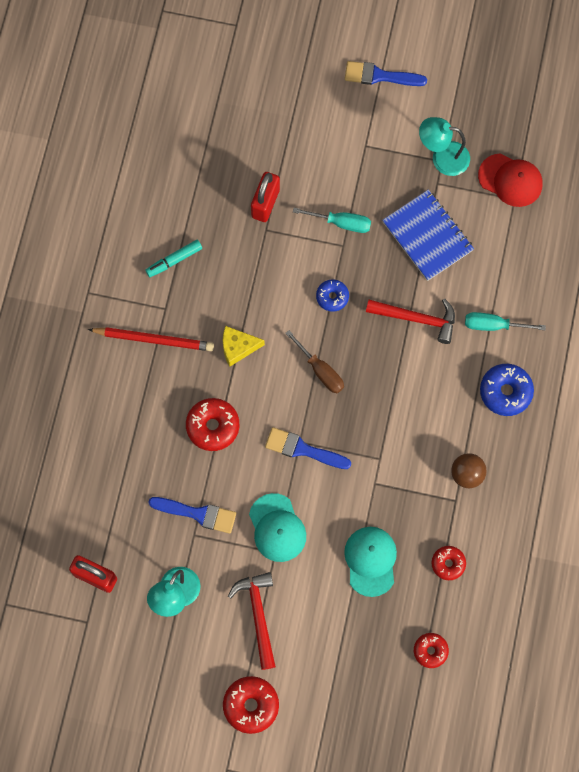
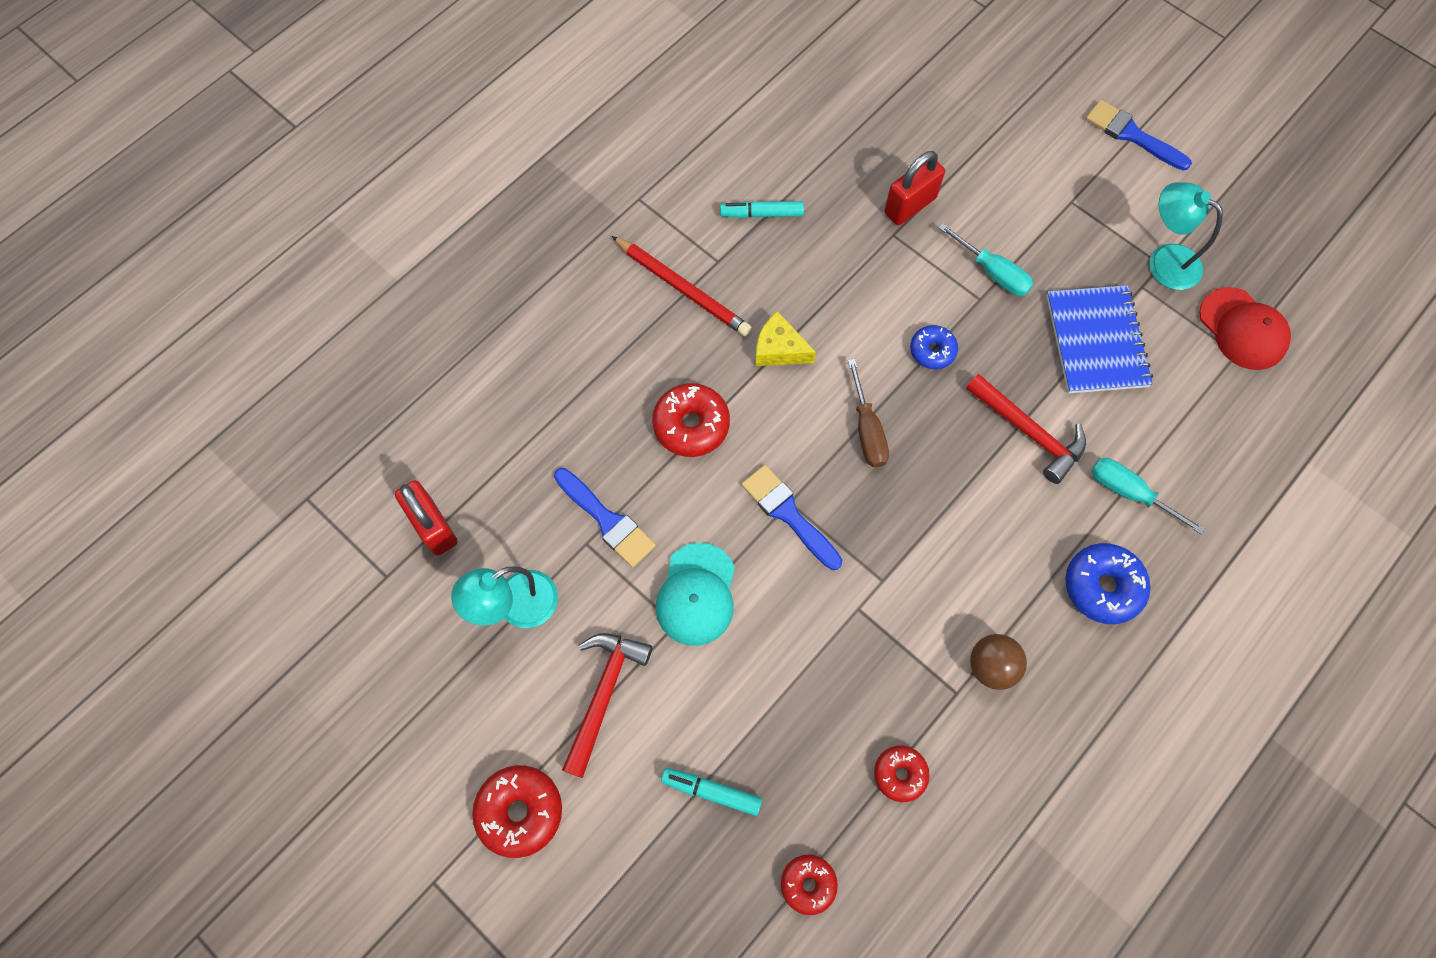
camera: 30 degrees right, 5 degrees down
(350, 633) = (711, 791): none -> turquoise marker
(370, 561) = (795, 708): turquoise cap -> none

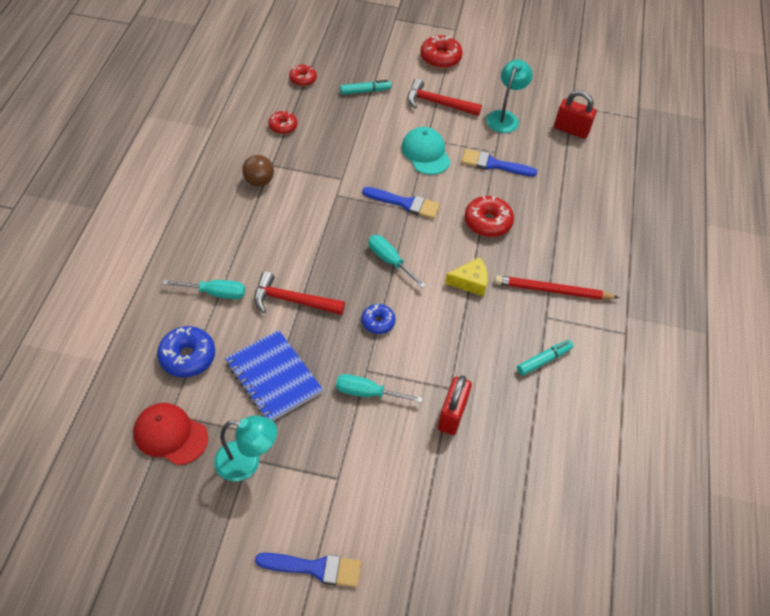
camera: 145 degrees right, 15 degrees down
(603, 695) = (438, 103): red hammer -> red hammer turned 120 degrees clockwise
(867, 429) = (390, 261): brown screwdriver -> turquoise screwdriver
(1102, 587) = (213, 239): blue donut -> blue donut (187, 357)

